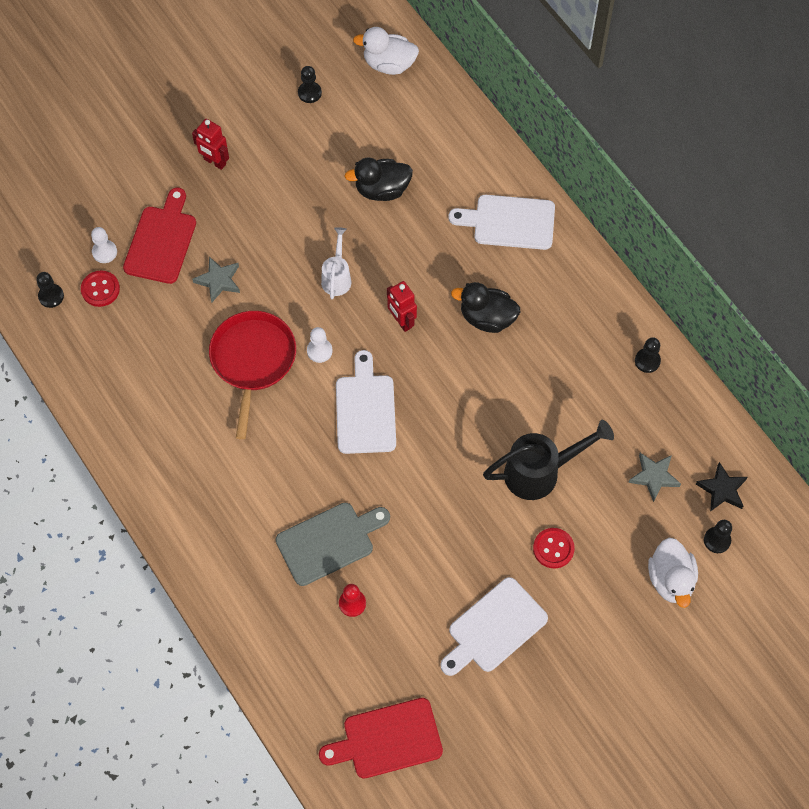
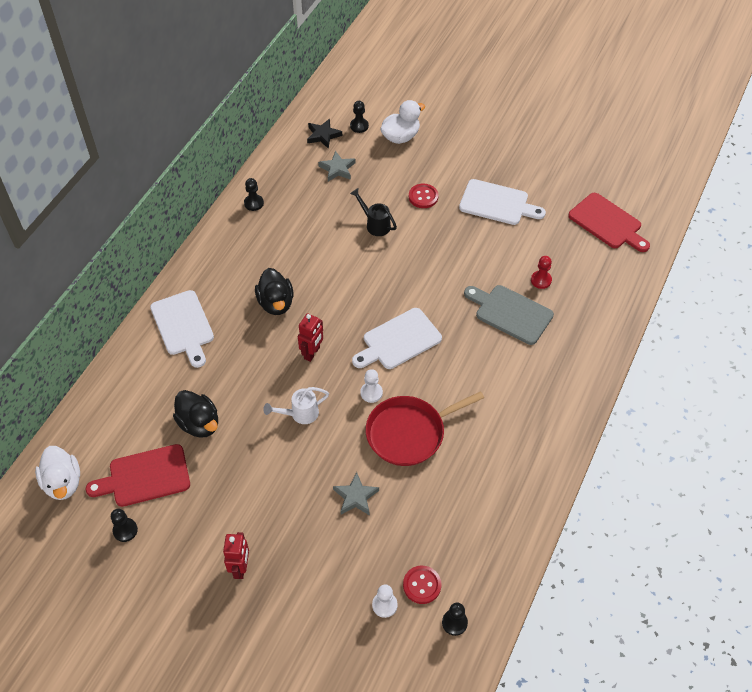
camera: 120 degrees left, 10 degrees down
(161, 241) = (345, 564): red cutting board -> red cutting board (145, 477)
(541, 472) = (375, 224): black watering can -> black watering can, size x0.59

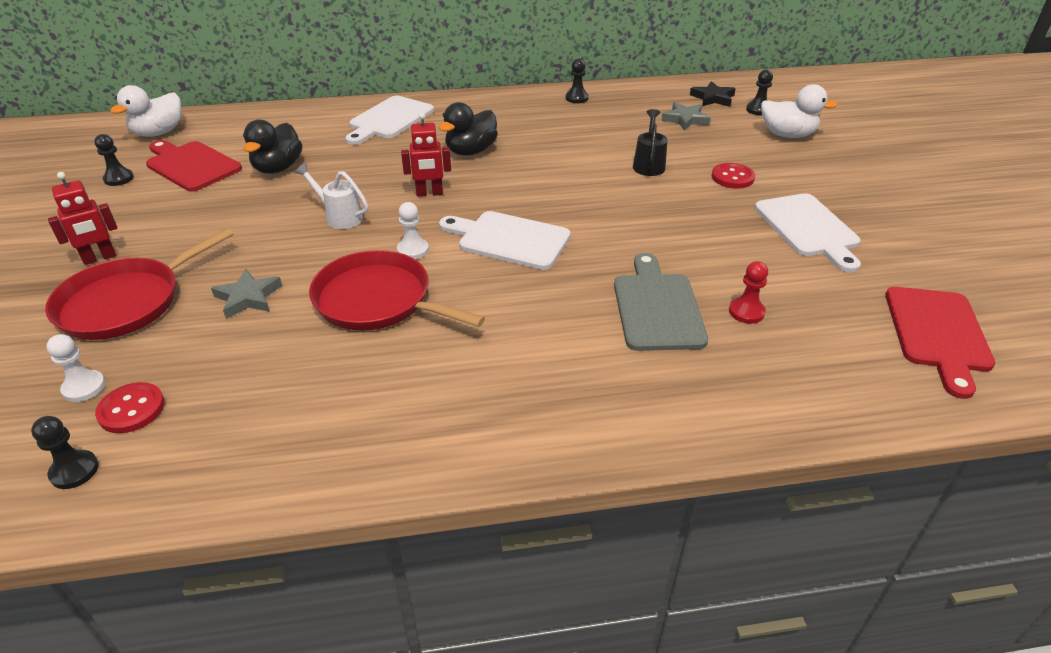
camera: 55 degrees right, 15 degrees down
(310, 564) = (126, 302): none -> red pan

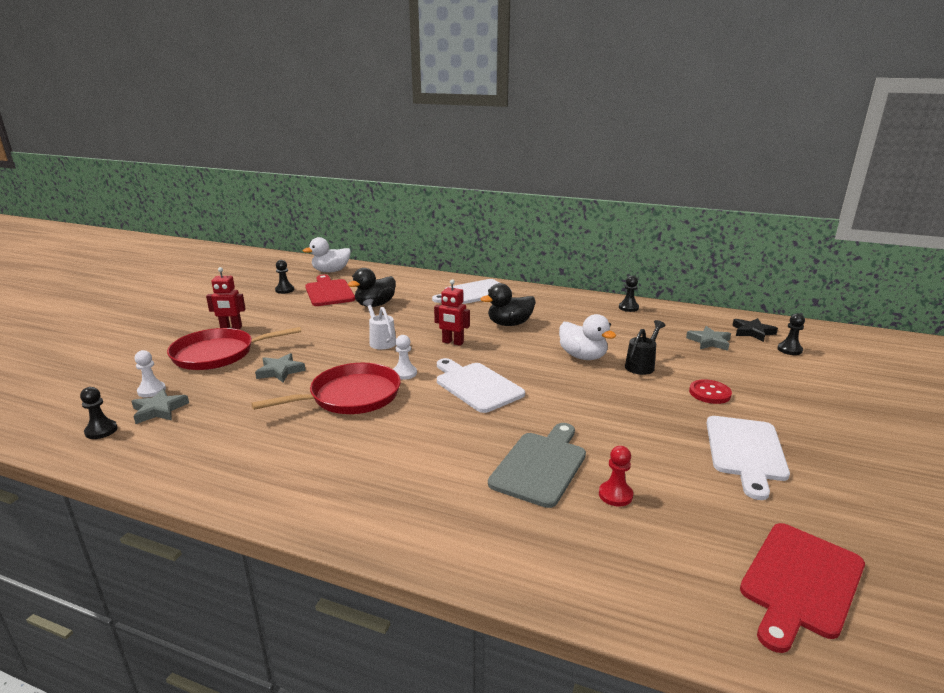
camera: 30 degrees right, 15 degrees down
(131, 409) = (159, 410): red button -> grey star
(378, 300) = (350, 396): red pan -> red pan turned 90 degrees clockwise
(787, 135) = (800, 375): white duck -> white duck (583, 356)

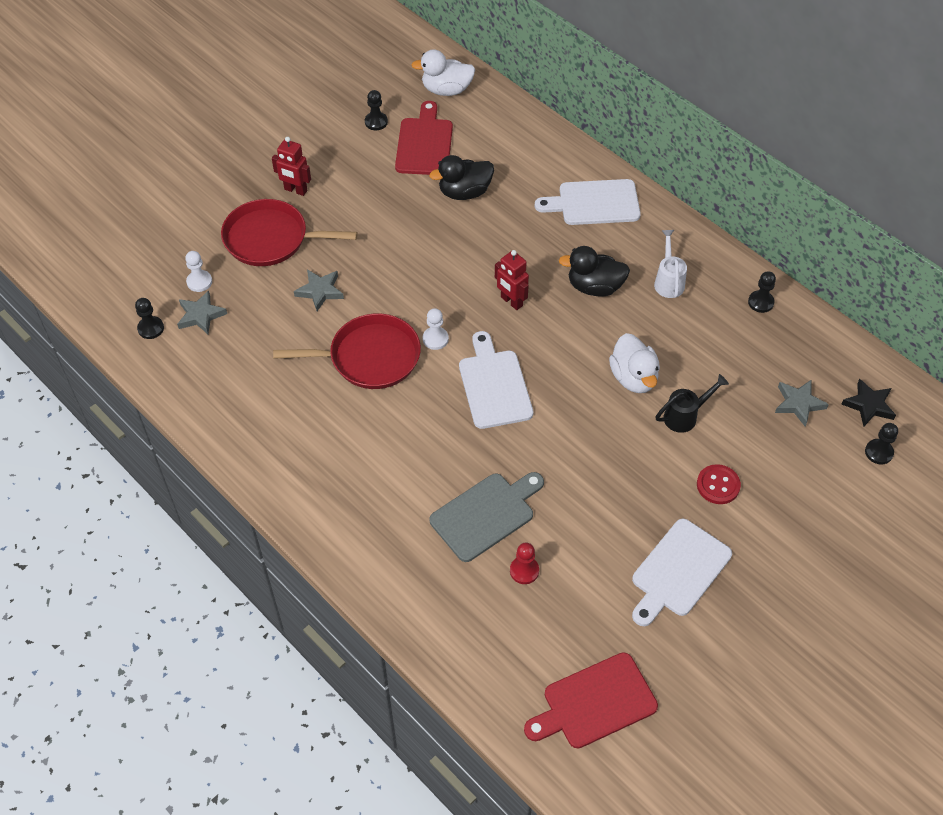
camera: 25 degrees right, 30 degrees up
(381, 341) = (438, 271): white watering can -> white watering can (668, 281)

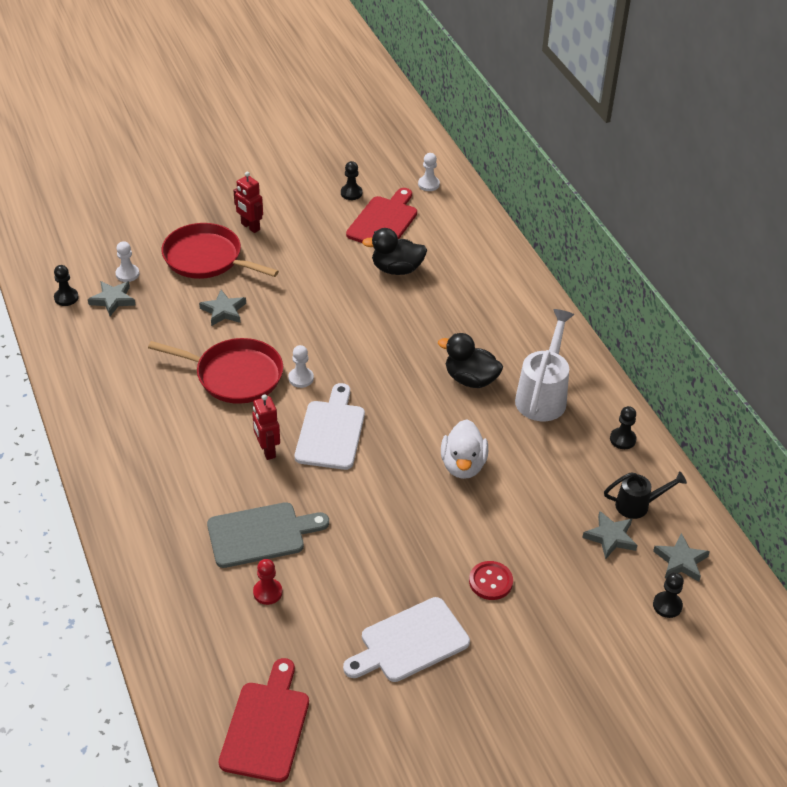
camera: 20 degrees right, 10 degrees down
(446, 90) = (428, 184): white duck -> white pawn
(511, 301) = (386, 369): red robot -> red robot (267, 450)
(594, 203) = (510, 311): white cutting board -> none
(595, 703) = (266, 726): red cutting board -> red cutting board turned 105 degrees clockwise
(668, 281) = (543, 395): white watering can -> white watering can, size x1.68
(685, 416) = (493, 513): black watering can -> black watering can (638, 505)
(869, 405) = (680, 561): black star -> grey star

